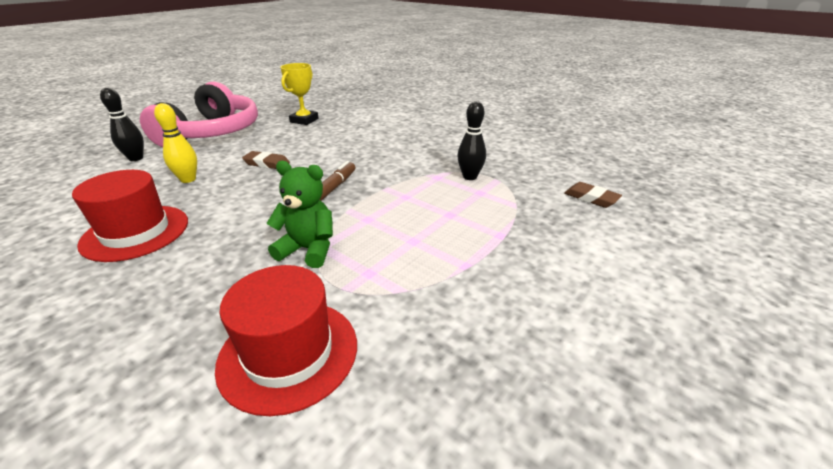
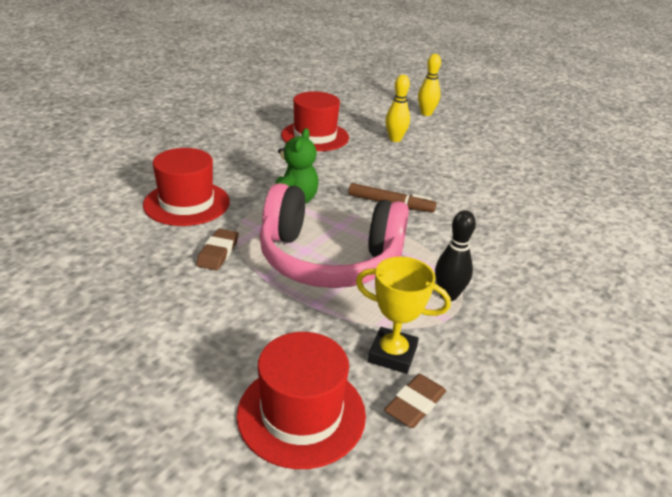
camera: 85 degrees right, 0 degrees up
(136, 158) = (426, 113): black bowling pin -> yellow bowling pin
(212, 133) = (495, 133): pink headphones -> pink headphones (329, 259)
(267, 163) = (437, 167): brown eraser -> brown eraser (218, 253)
(304, 120) = (562, 176): yellow trophy -> yellow trophy (392, 354)
(632, 243) = (301, 414): none -> red hat

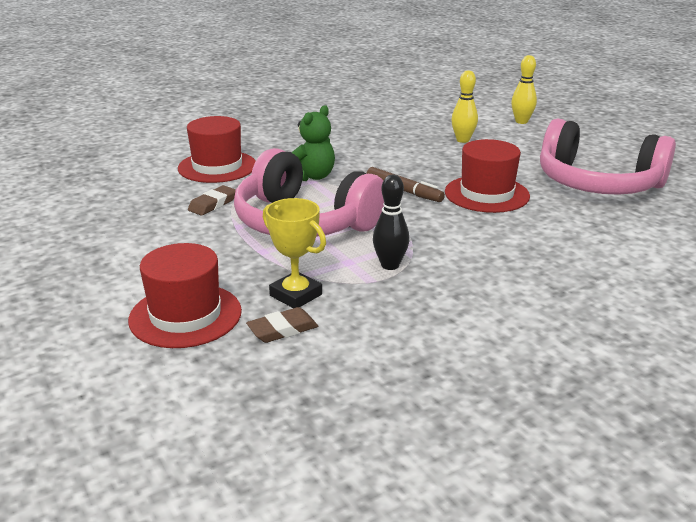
camera: 25 degrees right, 5 degrees down
(315, 136) = (381, 130): red hat -> red hat (486, 194)
(536, 171) = (597, 184): none -> pink headphones

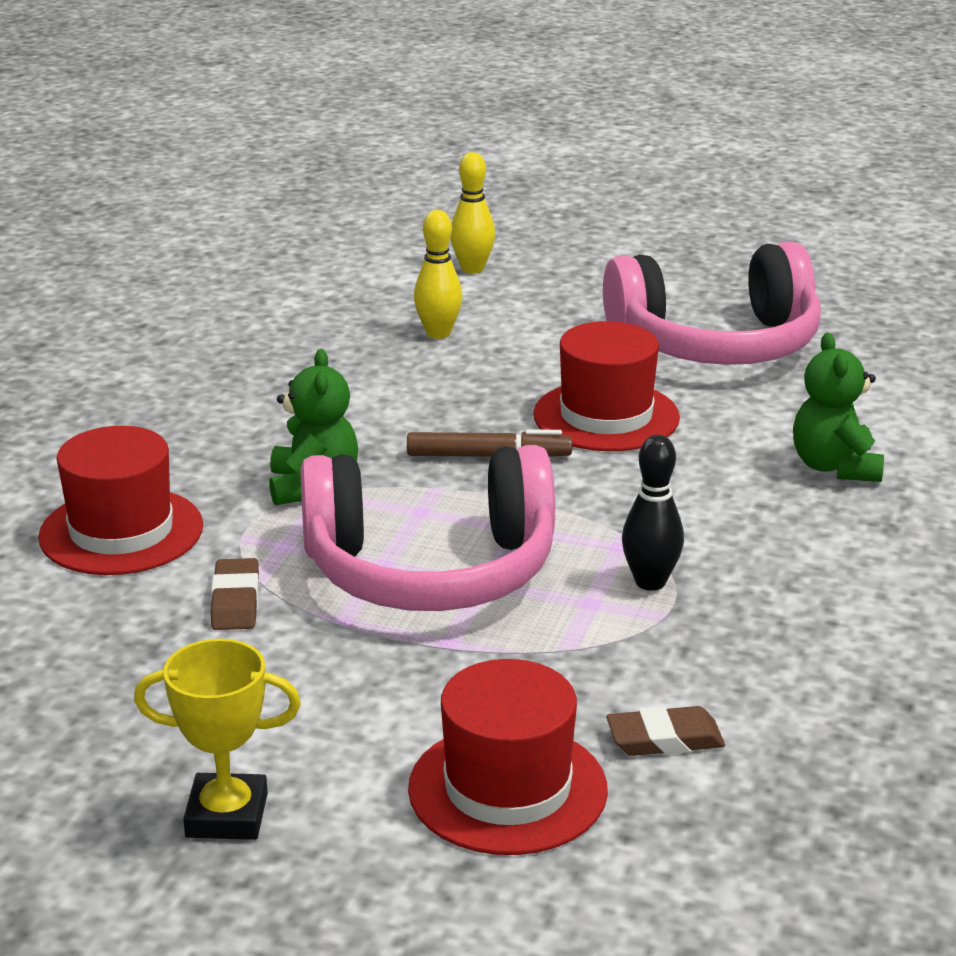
camera: 40 degrees left, 0 degrees up
(282, 329) = (665, 739): brown eraser -> brown eraser turned 60 degrees clockwise
(296, 295) = (602, 684): yellow trophy -> yellow trophy (227, 815)
(573, 255) = (835, 467): none -> green teddy bear

